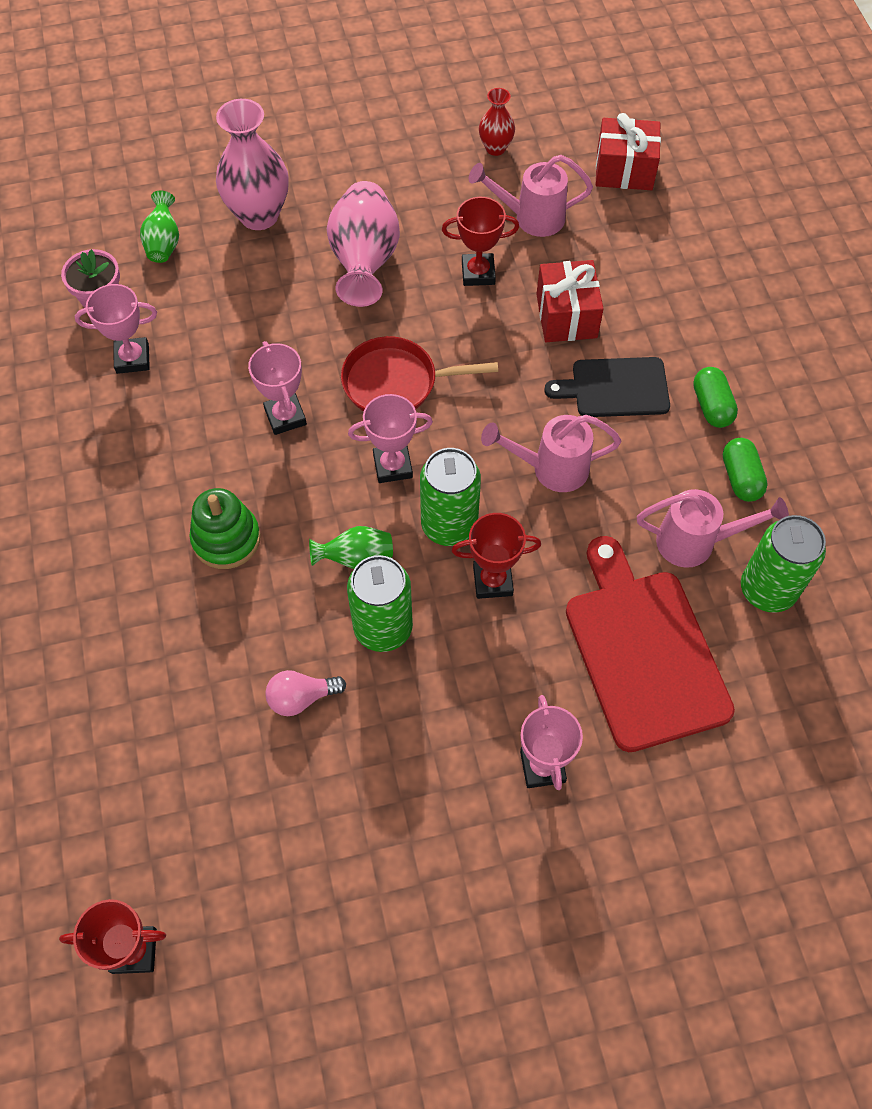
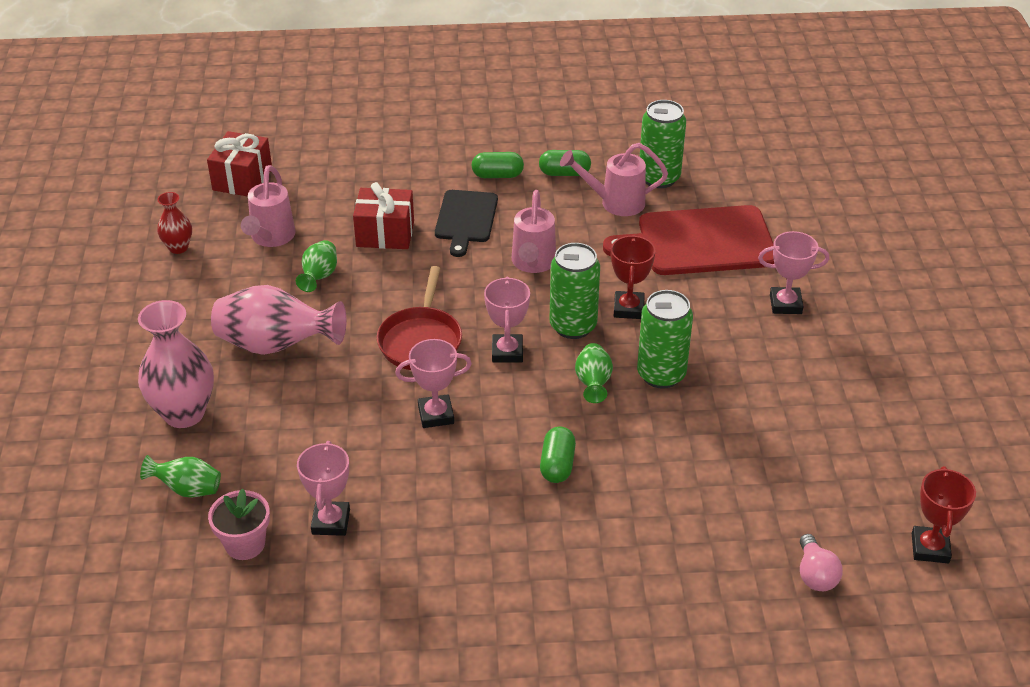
camera: 80 degrees left, 20 degrees down
(226, 539) = (557, 465): green stacking toy -> green capsule
(301, 698) = (718, 429): pink light bulb -> pink light bulb (815, 574)
(478, 273) = (319, 277): red trophy -> green vase
(696, 542) = (614, 203): pink watering can -> pink watering can turned 105 degrees counterclockwise

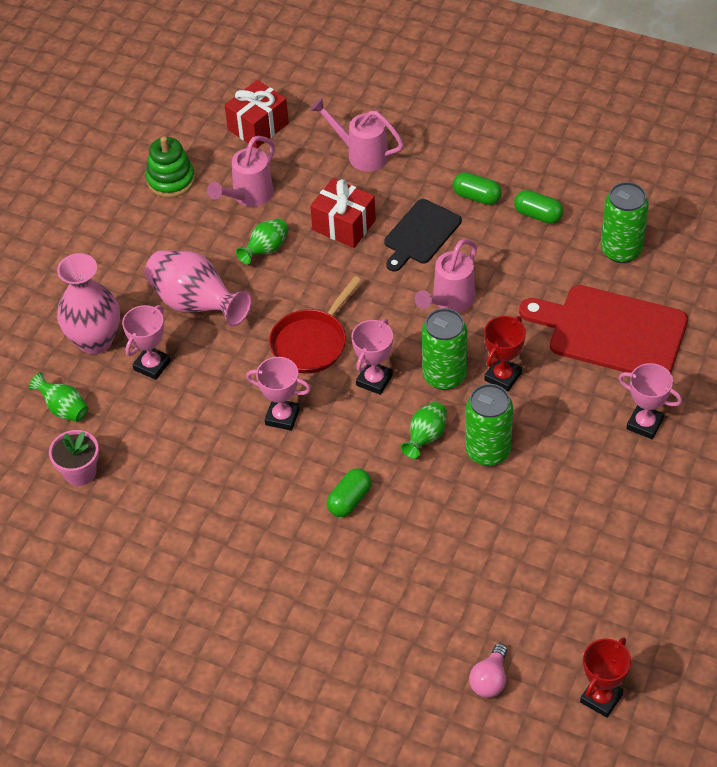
camera: 30 degrees right, 10 degrees up
(178, 247) = (171, 180): red vase -> green stacking toy
(331, 522) = (150, 479): pink trophy -> pink trophy (152, 365)
(614, 203) = (562, 263): pink watering can -> pink watering can (361, 154)

